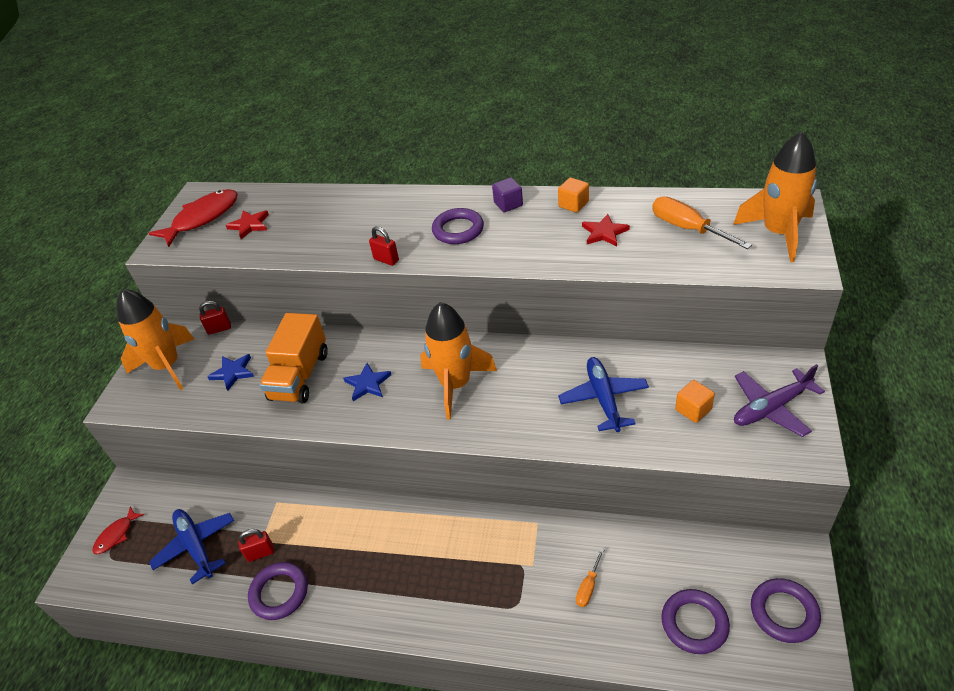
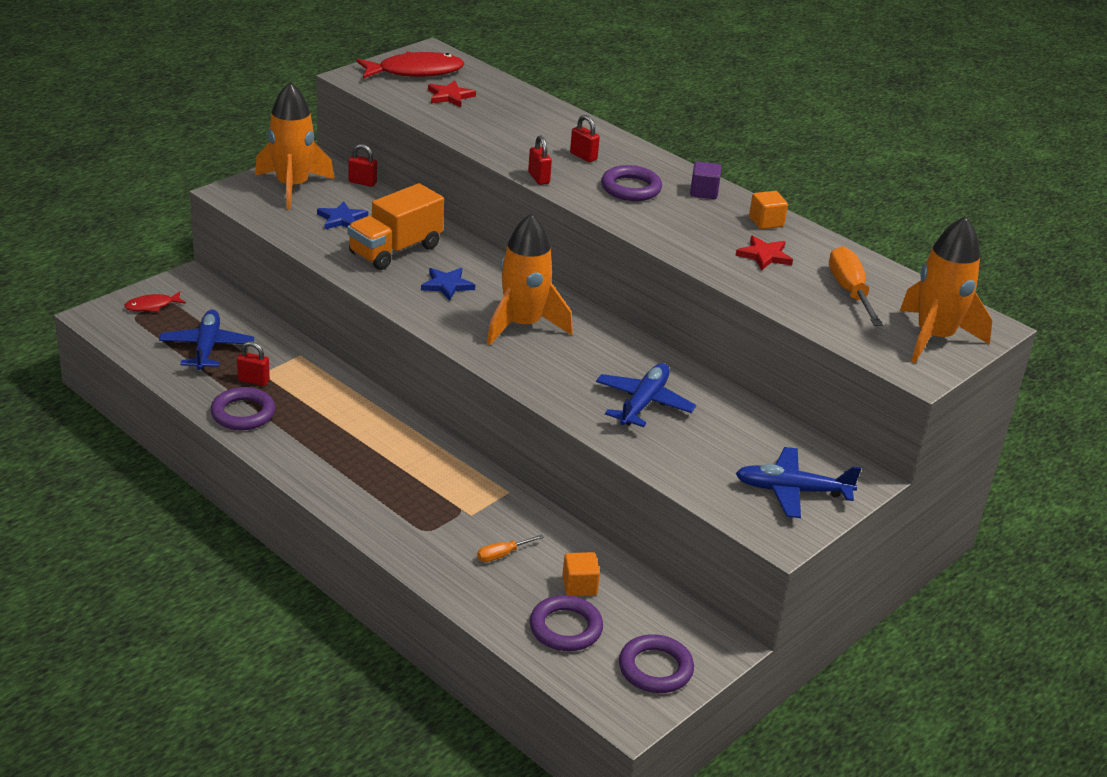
camera: 25 degrees right, 10 degrees down
(397, 222) = (583, 156): none -> red padlock
(693, 409) = (716, 453): orange cube -> orange cube (579, 586)
(771, 408) = (792, 491): purple plane -> blue plane

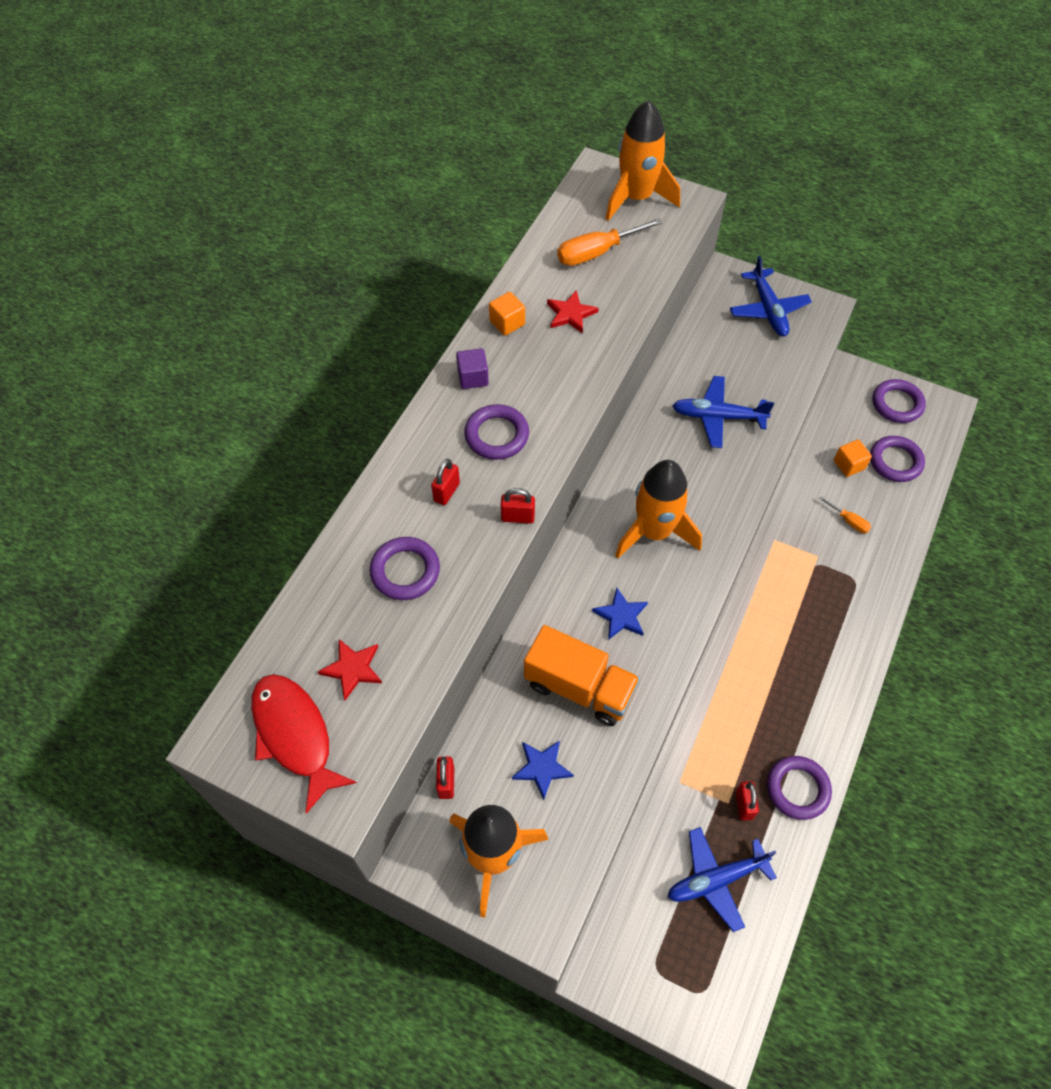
camera: 105 degrees left, 25 degrees up
(152, 306) = (672, 984): red fish -> none
(518, 127) = (405, 571): none -> purple ring
(538, 178) = (518, 517): red padlock -> red padlock turned 45 degrees clockwise

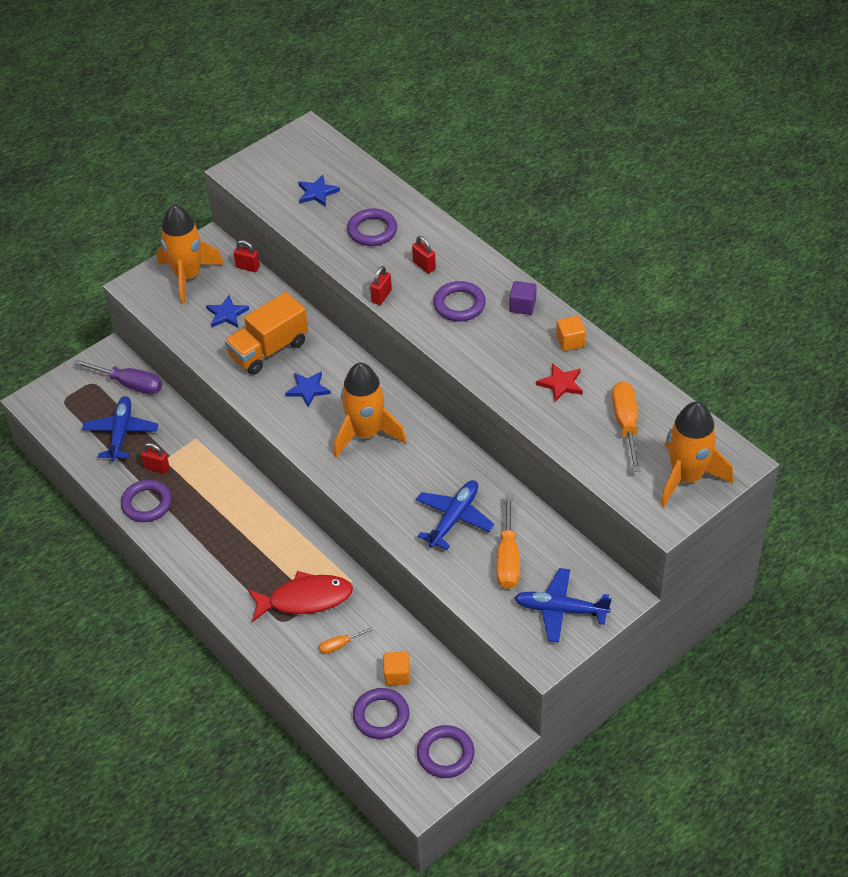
camera: 115 degrees right, 10 degrees down
(295, 735) = (290, 161): red fish -> red fish (305, 599)
(353, 669) = (317, 193): red star -> blue star
(636, 913) = (129, 384): none -> purple screwdriver
(737, 362) = (508, 558): none -> orange screwdriver

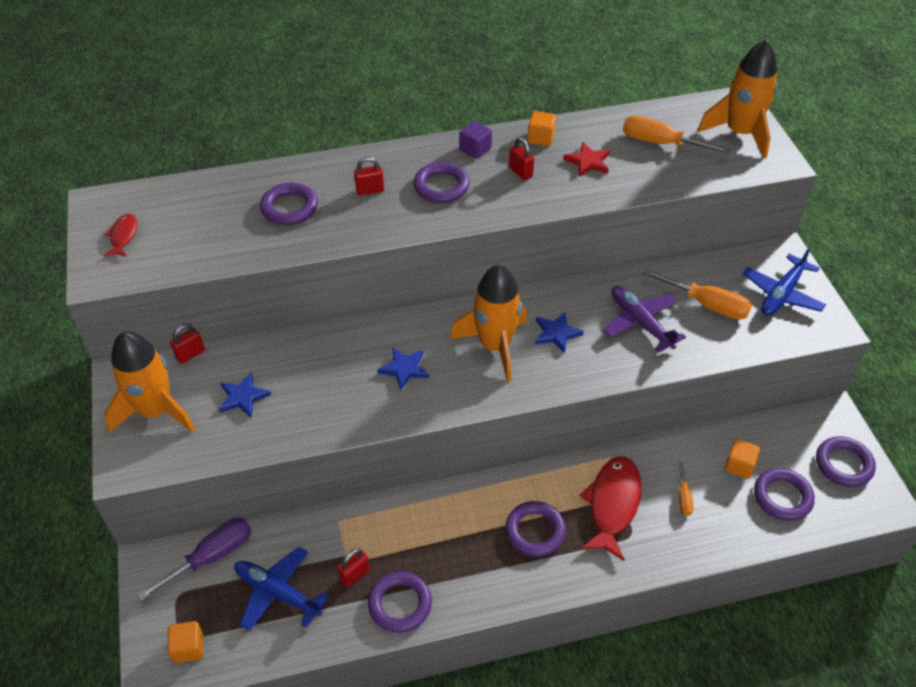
camera: 65 degrees left, 0 degrees up
(58, 408) = (188, 648): none -> orange cube
(251, 558) = (535, 531): none -> purple ring
(268, 349) = (324, 380): orange truck -> none
(283, 162) = (123, 236): none -> red fish
(317, 193) = (196, 227): blue star -> blue star (556, 333)
(381, 296) = (386, 234): red padlock -> red padlock (520, 172)
(454, 518) = (640, 322): blue plane -> purple plane

